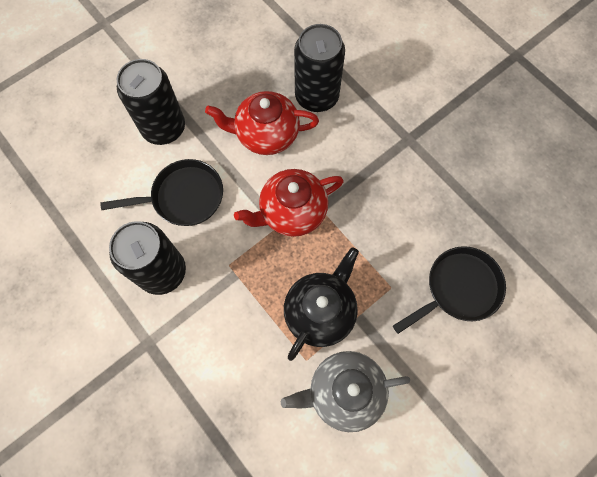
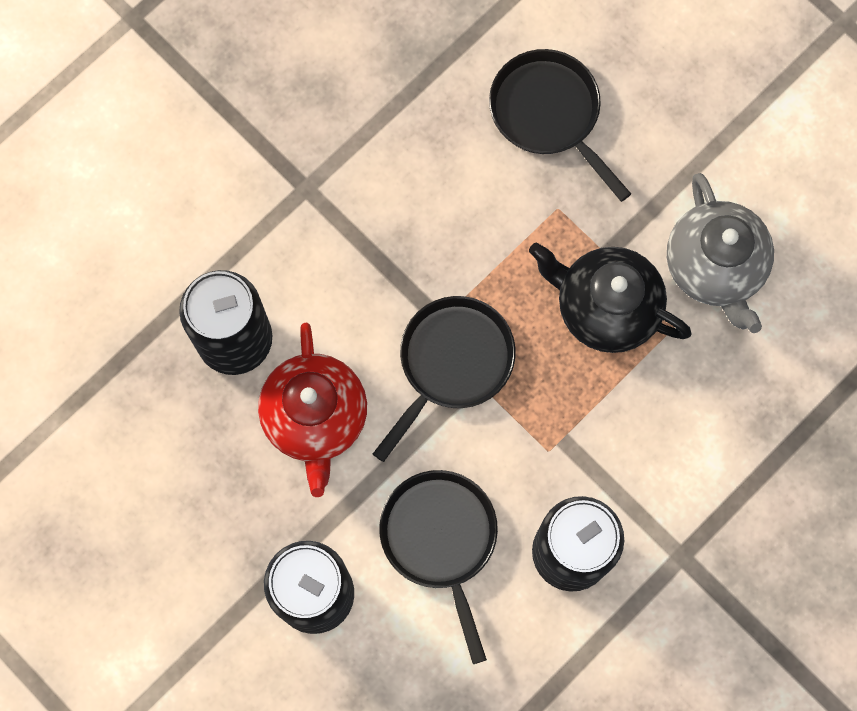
camera: 95 degrees left, 5 degrees up
(291, 212) = (451, 363): red teapot -> black pan

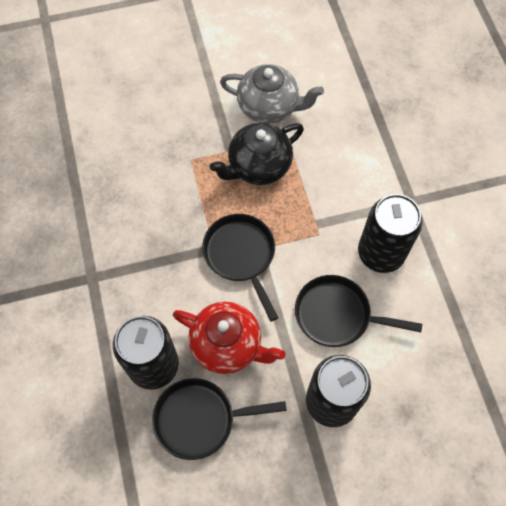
camera: 60 degrees left, 10 degrees down
(549, 114) = (138, 137): black pan -> black pan (200, 419)

